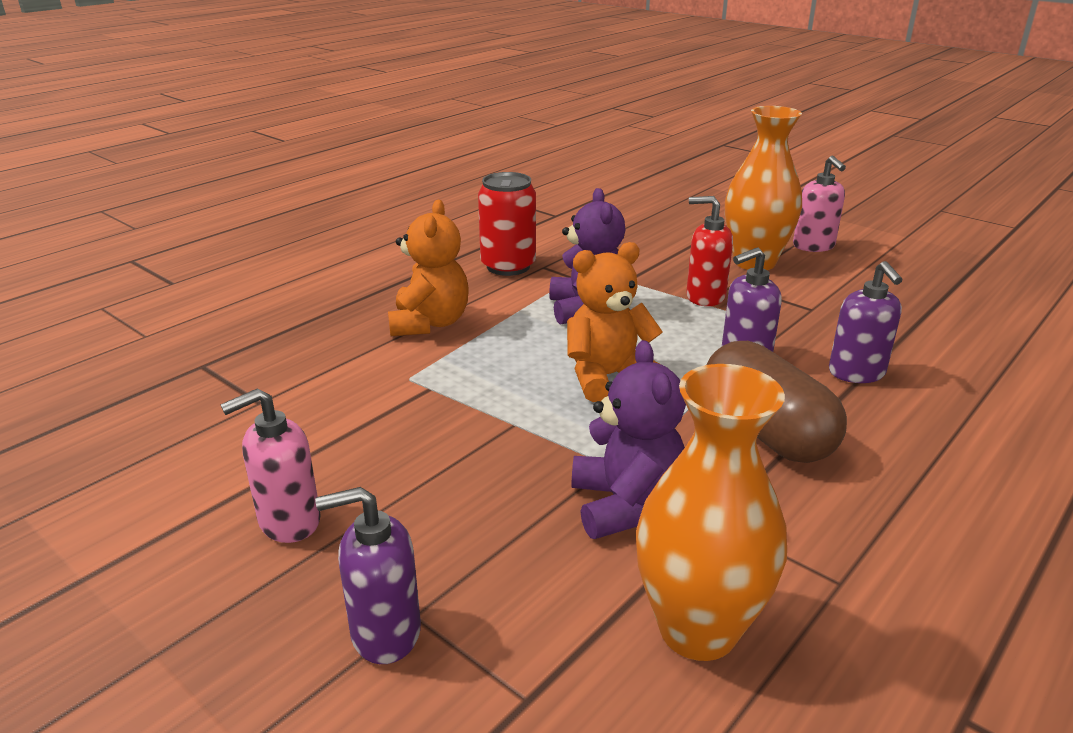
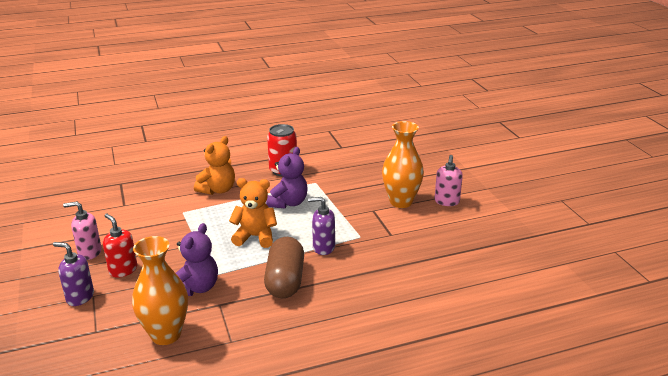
camera: 30 degrees right, 0 degrees up
(705, 297) = (349, 213): red soap dispenser -> red soap dispenser (123, 270)
(857, 373) = (362, 271): purple soap dispenser -> none

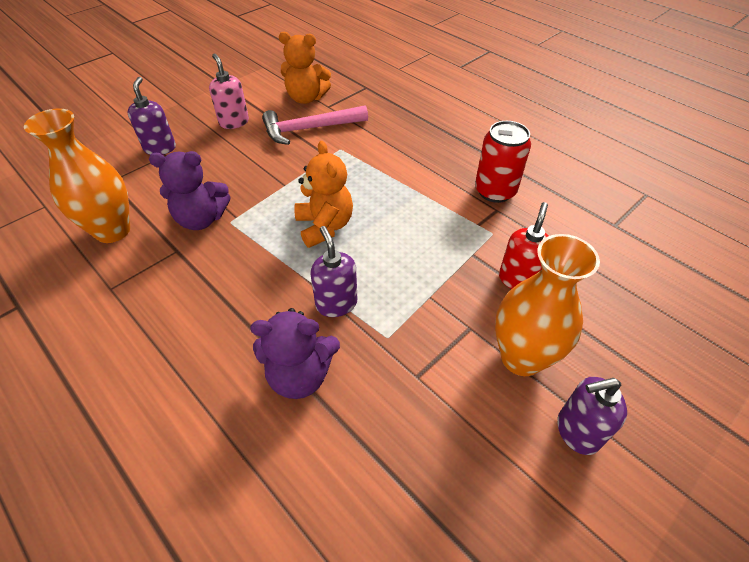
camera: 65 degrees right, 20 degrees up
(123, 270) = (213, 155): red soap dispenser -> red soap dispenser (518, 279)
(143, 219) = (309, 129): none -> pink hammer
(218, 190) = (404, 155): orange teddy bear -> orange teddy bear (306, 98)
(285, 281) = (243, 292): brown capsule -> none
(288, 203) = (421, 226): purple teddy bear -> purple teddy bear (300, 375)
(446, 201) = (577, 431): pink soap dispenser -> purple soap dispenser

